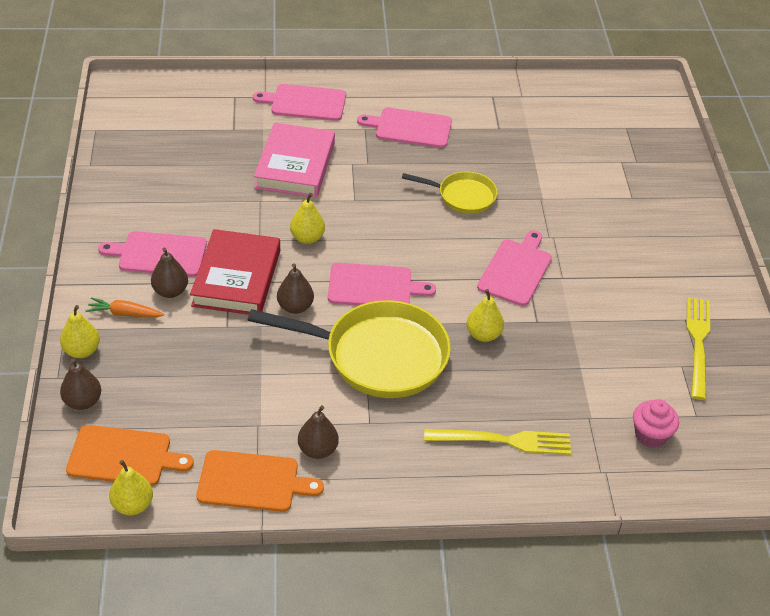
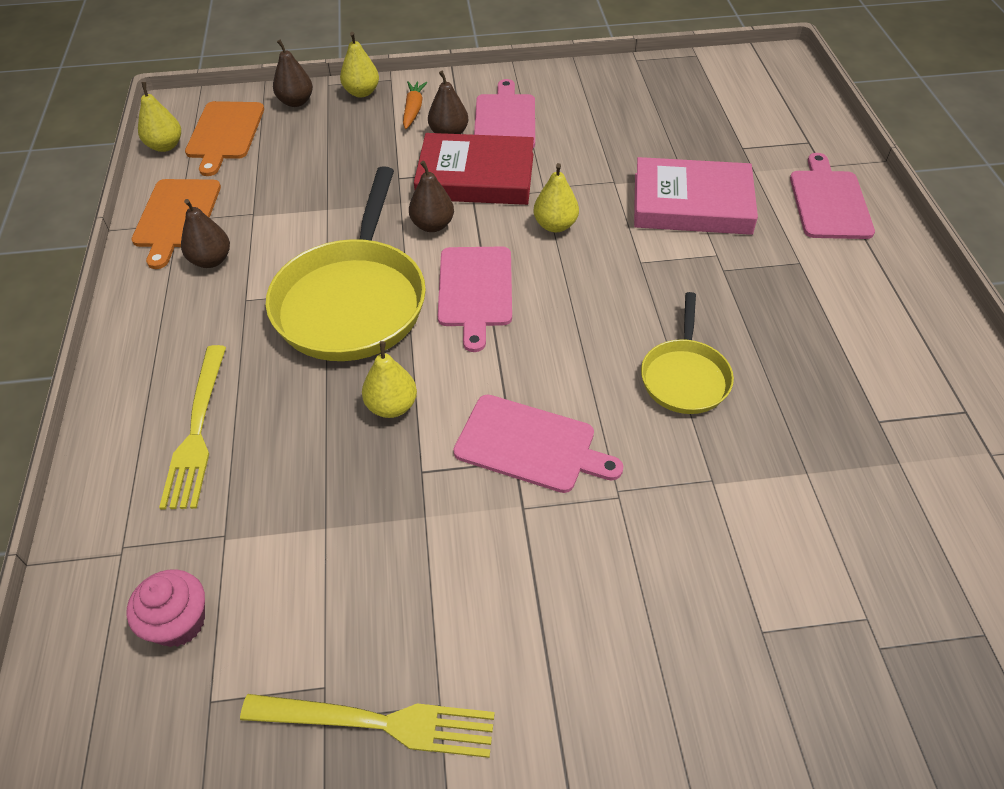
camera: 90 degrees right, 5 degrees up
(410, 128) = (825, 310): pink cutting board -> none

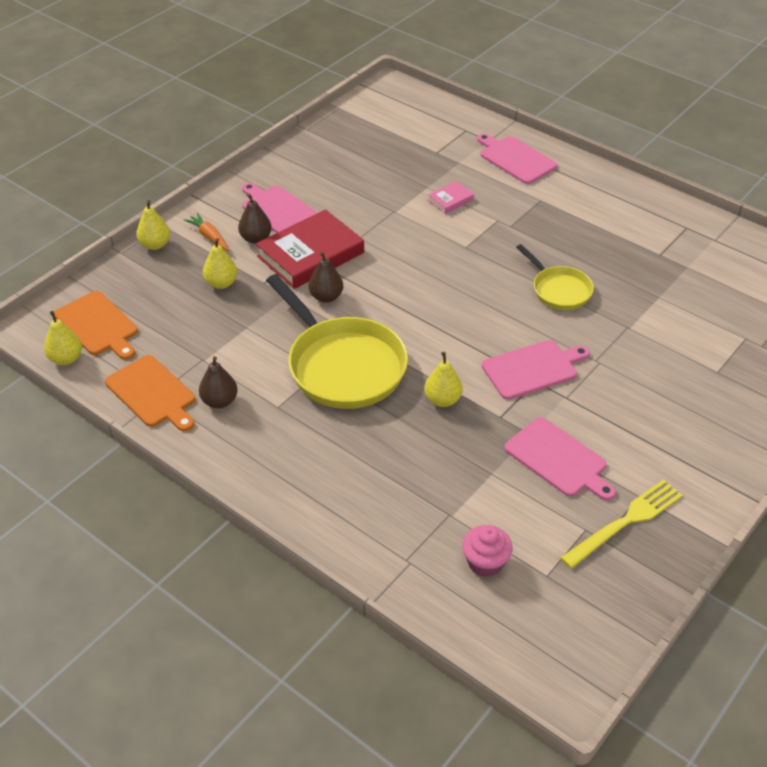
camera: 45 degrees left, 5 degrees down
(197, 431) = (358, 485): yellow fork -> none
(296, 102) = (117, 276): brown pear -> none
(475, 290) = (401, 316): pink cutting board -> pink cutting board (558, 459)
(555, 225) = (395, 255): yellow pear -> yellow pear (221, 283)
(692, 204) = (450, 200): pink book -> pink book, size x0.45

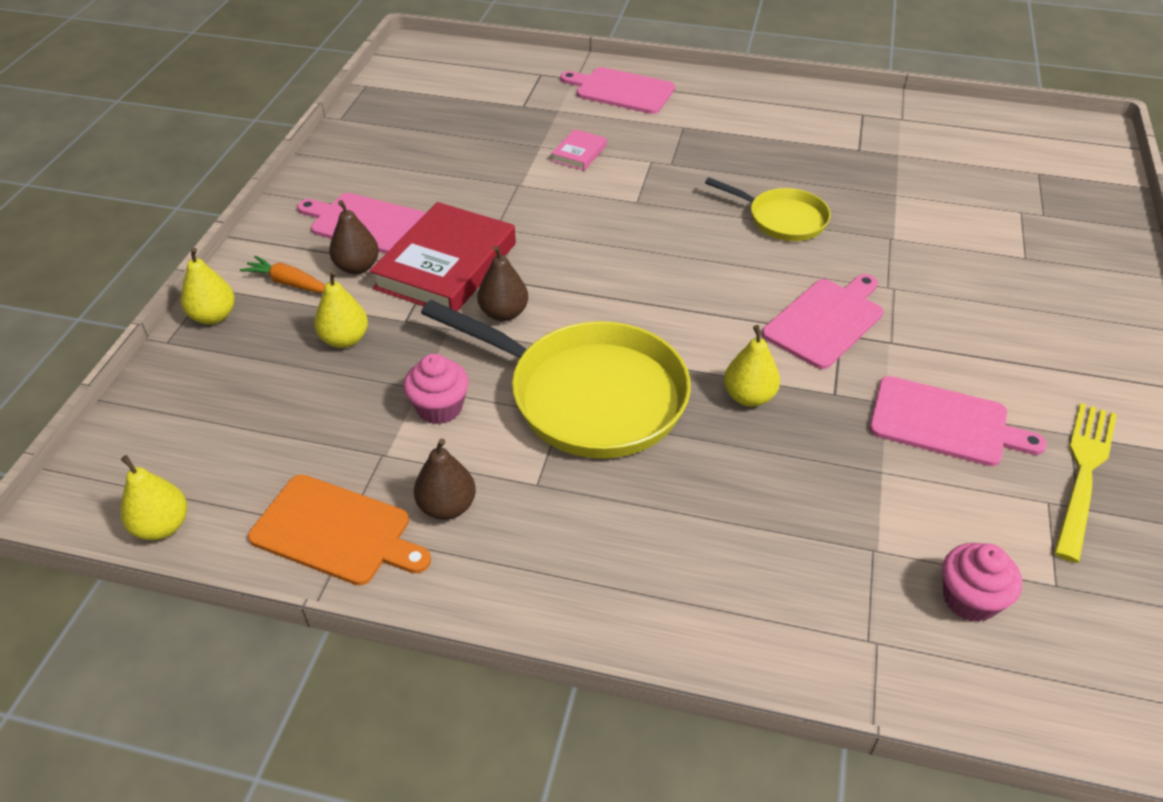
camera: 25 degrees left, 0 degrees up
(98, 325) = (188, 457): orange cutting board -> none
(250, 343) = (439, 408): none -> pink cupcake

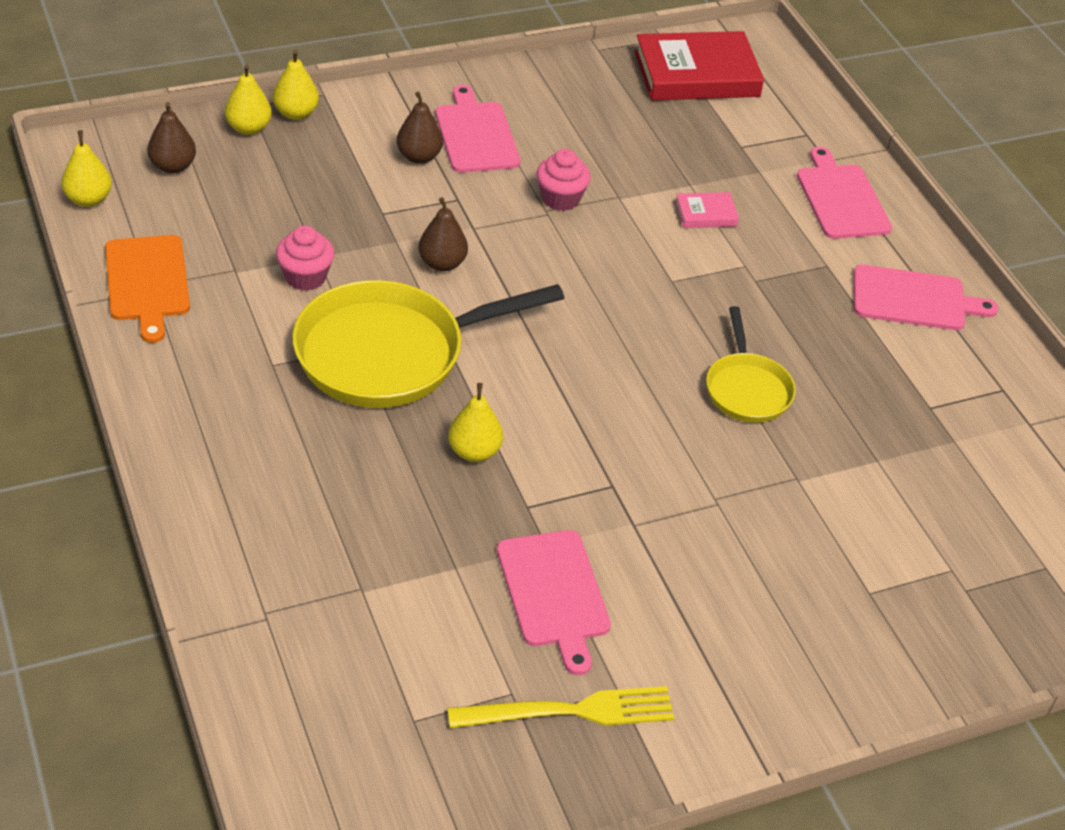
camera: 50 degrees right, 0 degrees up
(288, 283) = (366, 130): orange carrot -> none
(345, 339) = (332, 192): yellow pear -> yellow pear (248, 128)
(446, 266) = (468, 204): red book -> red book (696, 74)
(447, 507) = (213, 327): brown pear -> brown pear (173, 166)
(588, 396) = (390, 353): yellow pan -> yellow pan turned 75 degrees clockwise
(825, 321) = (621, 469): pink cutting board -> pink cutting board (913, 299)
(969, 599) = (354, 665): pink cupcake -> pink cupcake (560, 198)

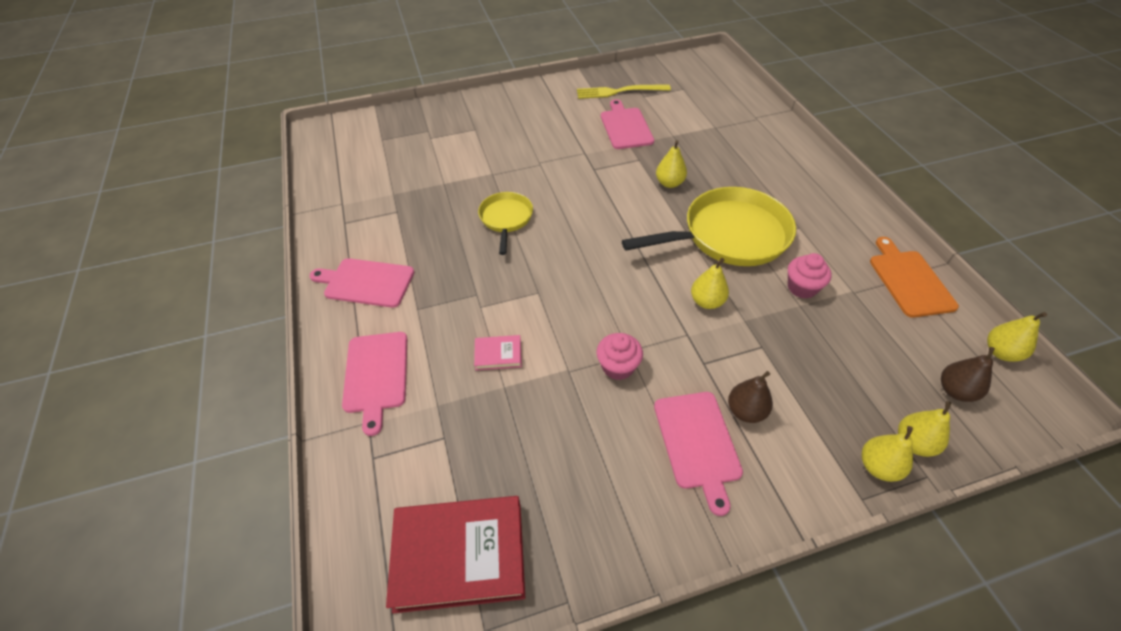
camera: 170 degrees left, 5 degrees up
(442, 263) = (707, 302): brown pear -> yellow pear

